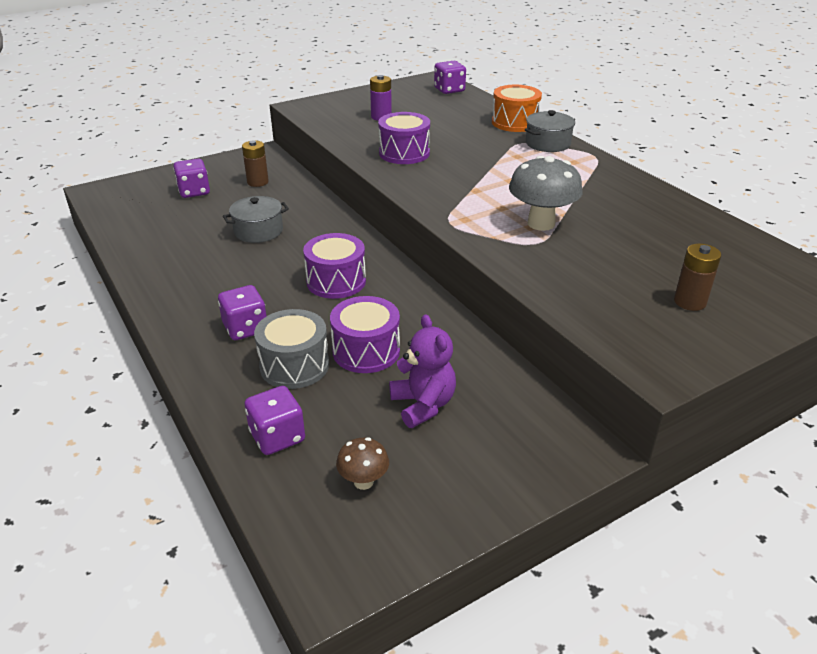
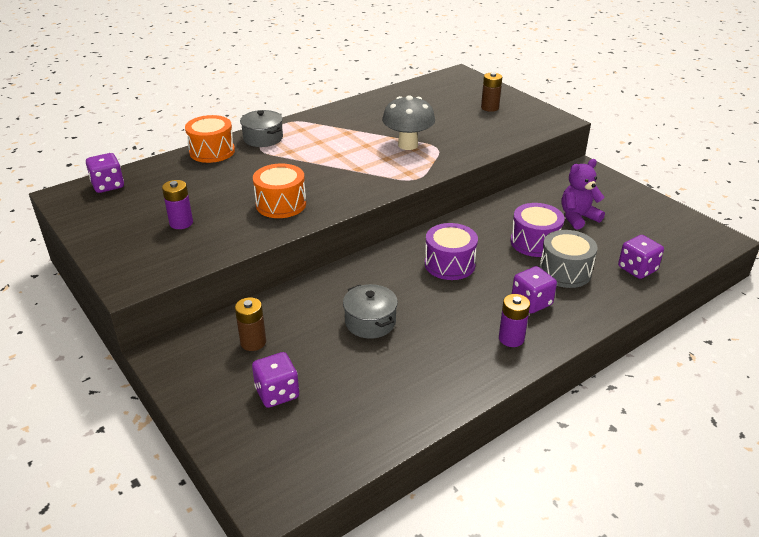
camera: 95 degrees left, 0 degrees up
(194, 306) = (511, 338): none -> purple battery
(363, 481) = (652, 234): brown mushroom -> none
(404, 153) = (281, 204): purple drum -> orange drum

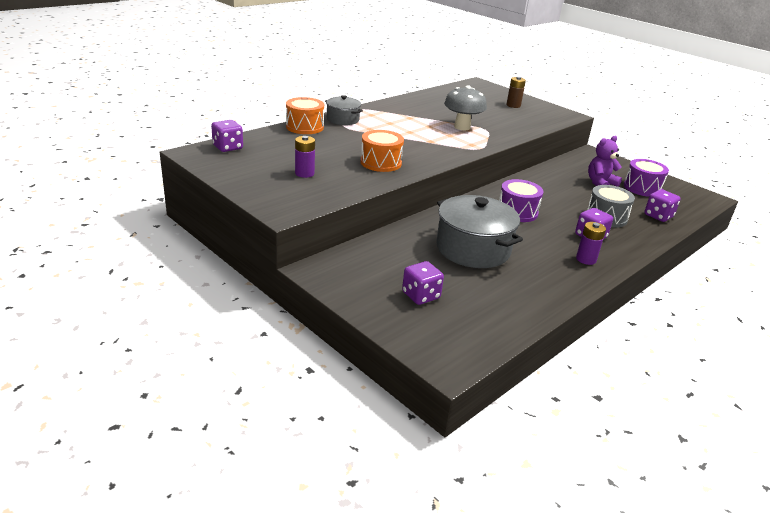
camera: 10 degrees left, 5 degrees down
(253, 342) = (385, 262): brown battery -> none
(370, 322) = (473, 249): grey pot -> grey pot, size x1.81
(534, 242) = (575, 198): purple drum -> purple drum (642, 188)

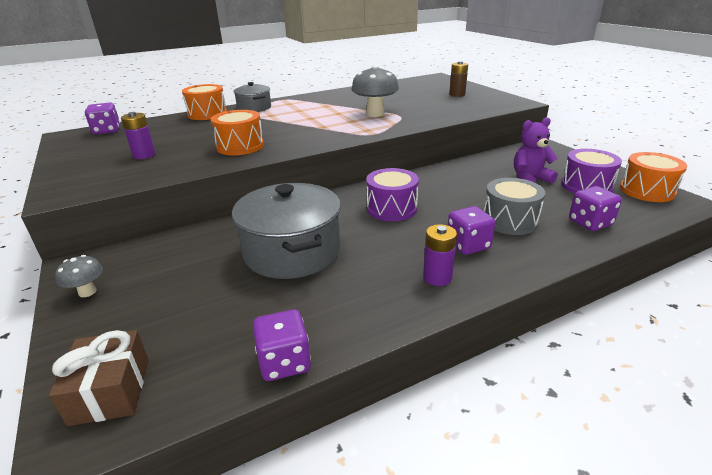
camera: 20 degrees right, 0 degrees up
(349, 288) = (87, 292): none -> grey mushroom
(421, 295) = (161, 311): purple dice -> purple dice (284, 362)
(442, 342) = (111, 391): none -> brown gift
(682, 190) = (647, 191): none -> orange drum

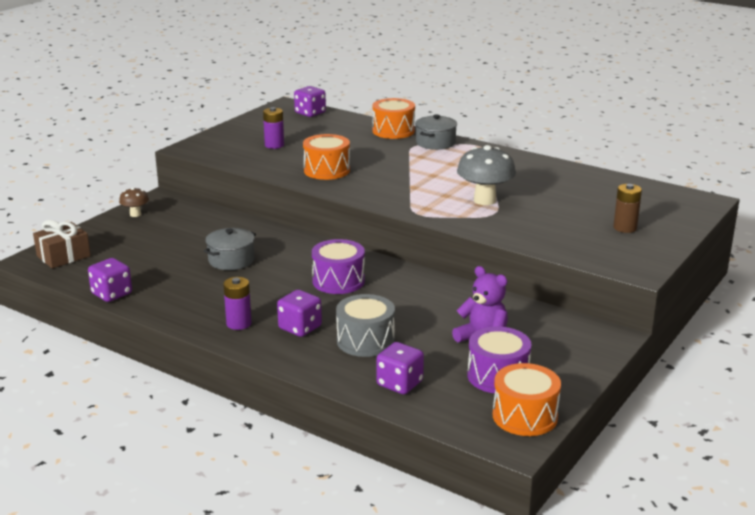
camera: 60 degrees right, 5 degrees down
(87, 292) = (135, 214): grey mushroom -> brown mushroom
(292, 251) = (231, 260): grey pot -> grey pot, size x0.55

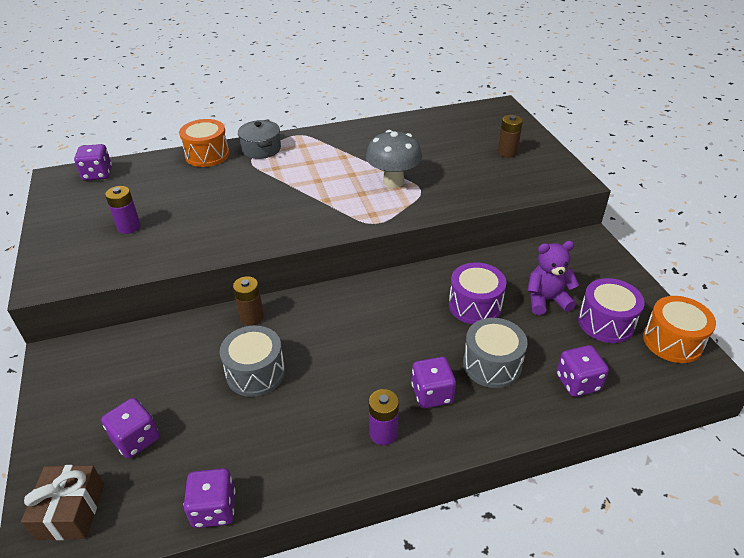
camera: 50 degrees left, 15 degrees up
(131, 249) = (136, 439): none -> purple dice
(135, 214) = (62, 394): brown mushroom -> none
(231, 260) = (255, 373): grey pot -> grey drum
(279, 237) = (251, 317): none -> brown battery
(327, 170) = (228, 225): orange drum -> none
(338, 281) = (374, 325): purple drum -> purple drum (475, 305)

